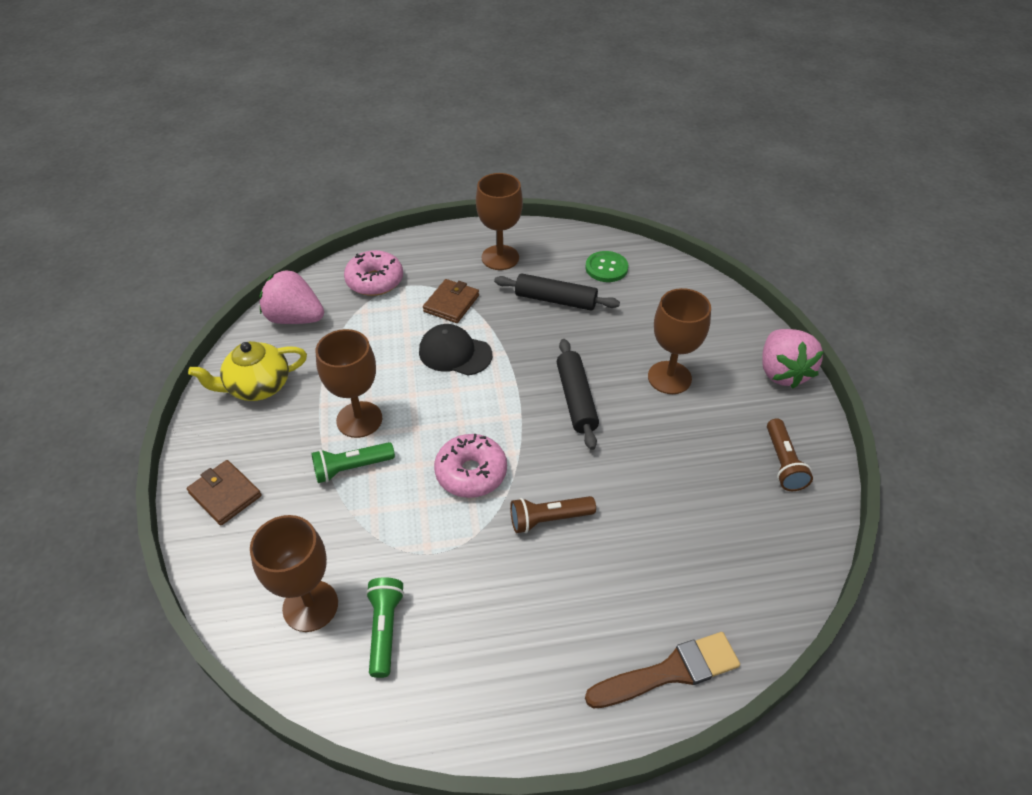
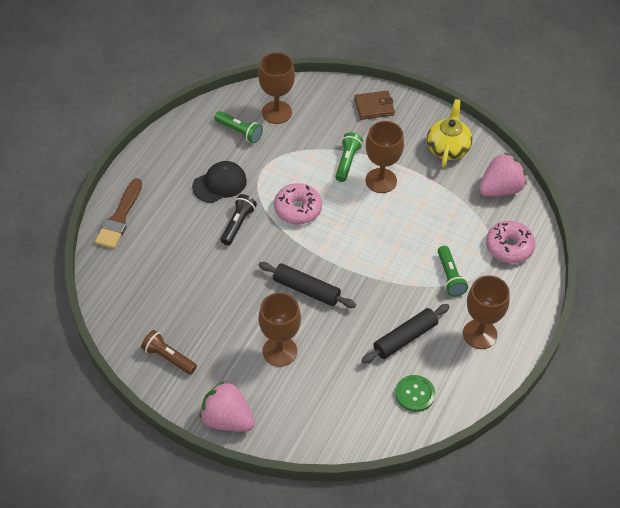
camera: 125 degrees right, 5 degrees up
(451, 303) = (450, 277): brown wallet -> green flashlight
(455, 353) = (399, 252): black cap -> black cap (219, 184)
(549, 519) = (238, 224): brown flashlight -> black flashlight

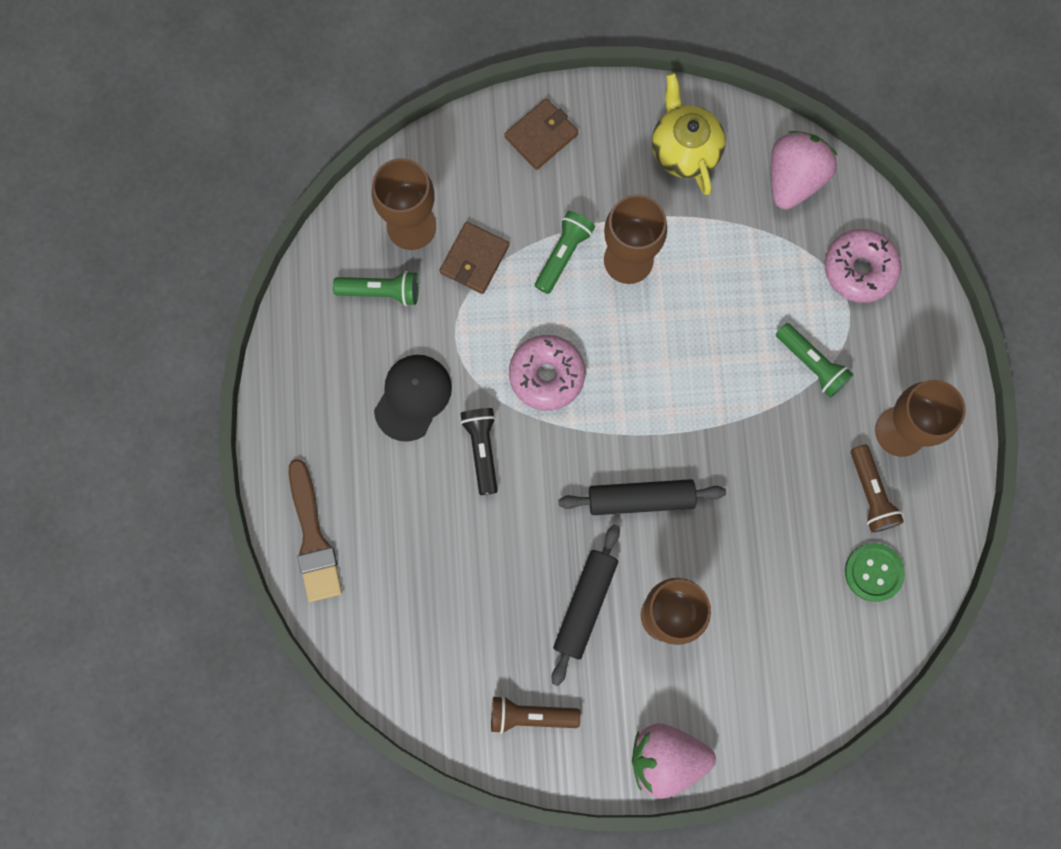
camera: 30 degrees left, 25 degrees up
(298, 141) = (474, 259): none -> brown wallet
(347, 162) = (563, 254): green flashlight -> green flashlight turned 45 degrees clockwise
(405, 338) = (812, 496): black rolling pin -> black rolling pin (585, 605)
(440, 355) = (870, 493): none -> brown flashlight

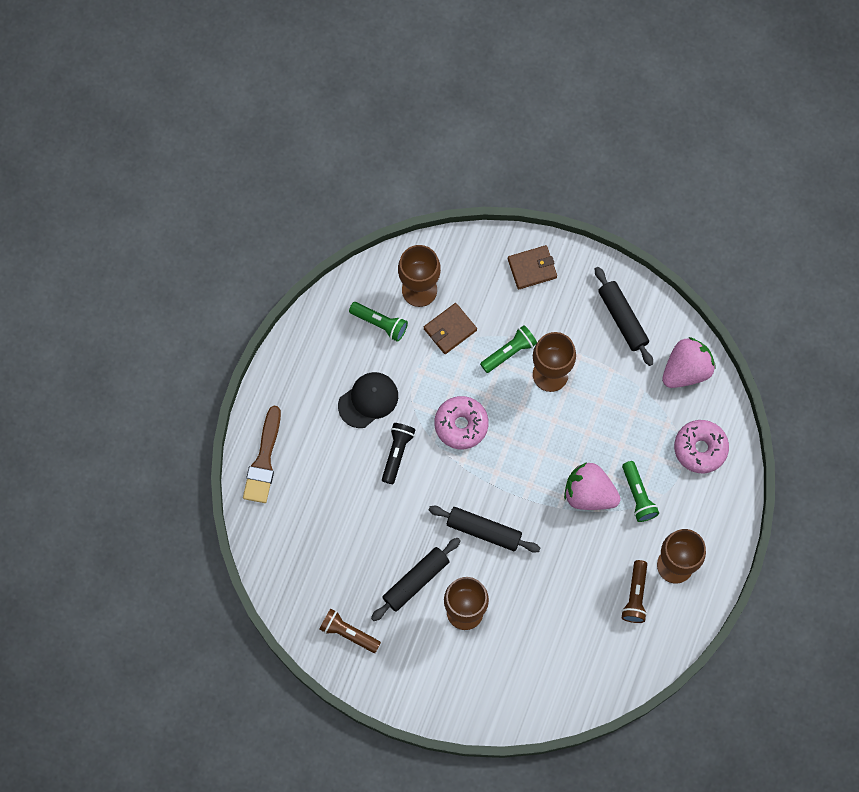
camera: 25 degrees right, 5 degrees down
(666, 758) = (421, 699): pink strawberry -> pink strawberry (589, 493)
(684, 149) = (622, 319): yellow teapot -> black rolling pin
(873, 572) = (612, 646): green button -> none

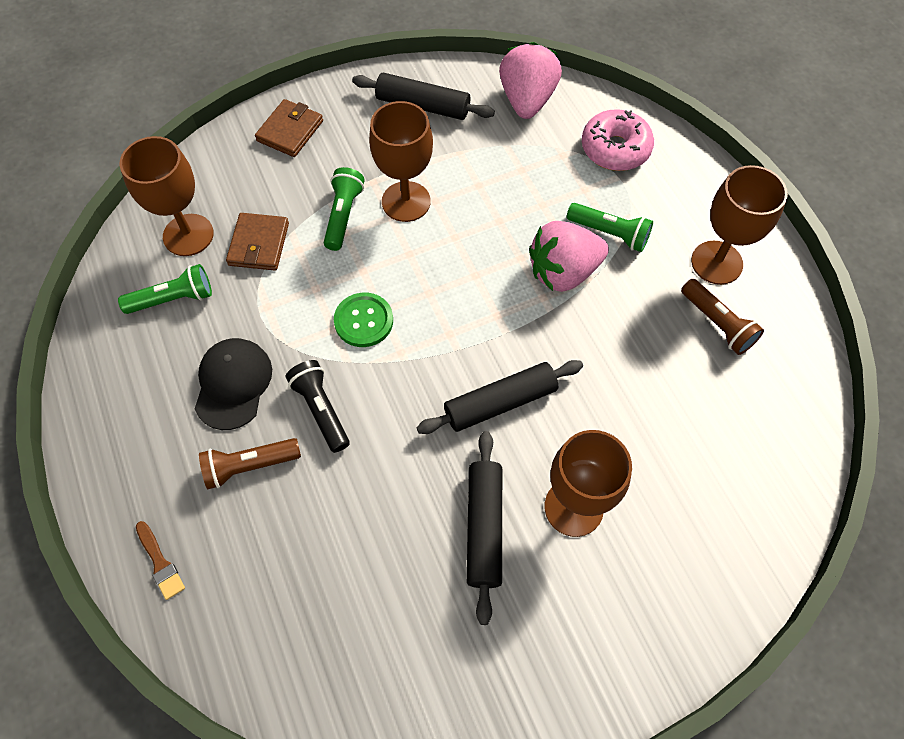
camera: 45 degrees left, 10 degrees down
(263, 460) = (160, 563): brown brush -> brown brush, size x0.52
(348, 633) = (469, 672): brown flashlight -> brown flashlight (249, 466)
(461, 425) = (363, 321): pink donut -> green button

